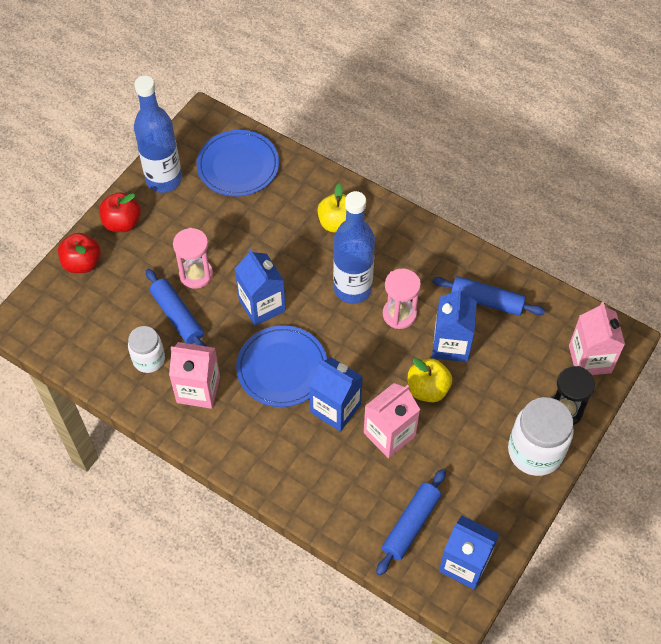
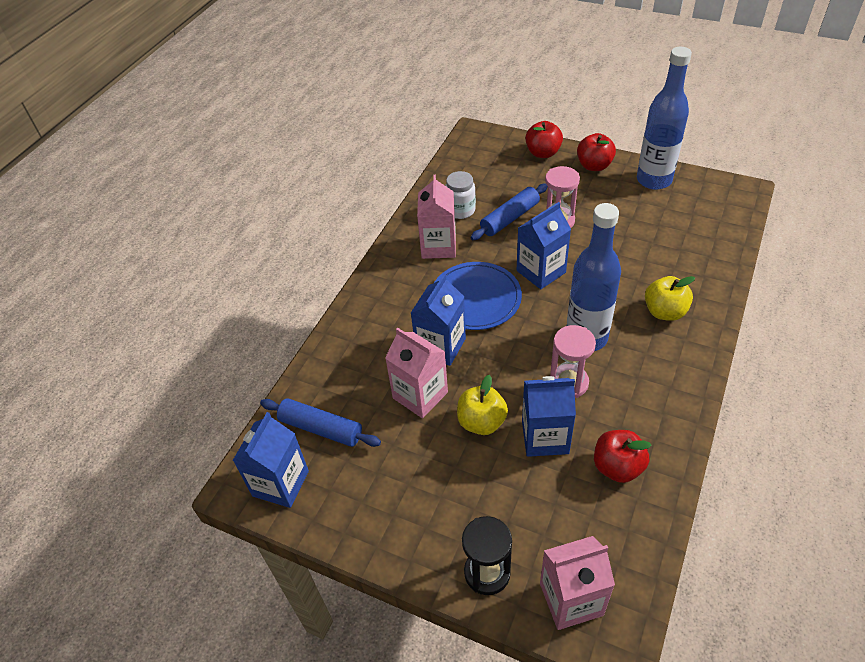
camera: 85 degrees right, 10 degrees down
(238, 165) = (698, 224): blue plate -> none
(486, 301) = (617, 467): blue rolling pin -> red apple
(535, 451) = (424, 542): white jar -> none

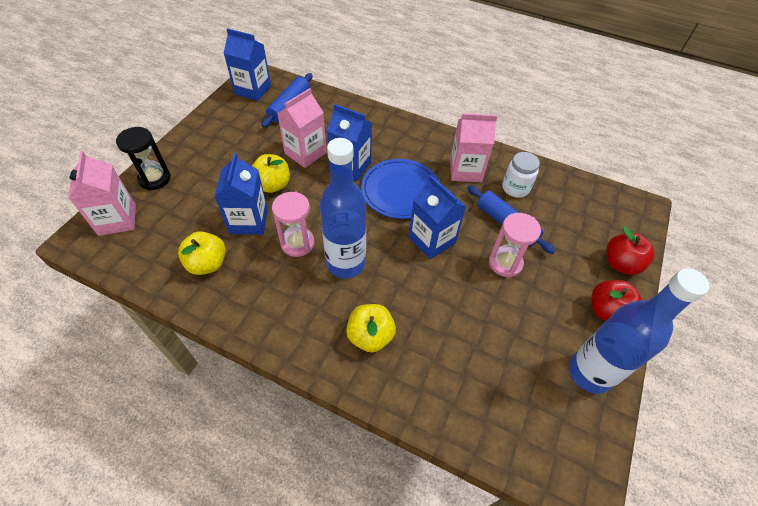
camera: 85 degrees right, 5 degrees up
(617, 467) = (207, 264): red apple -> yellow apple

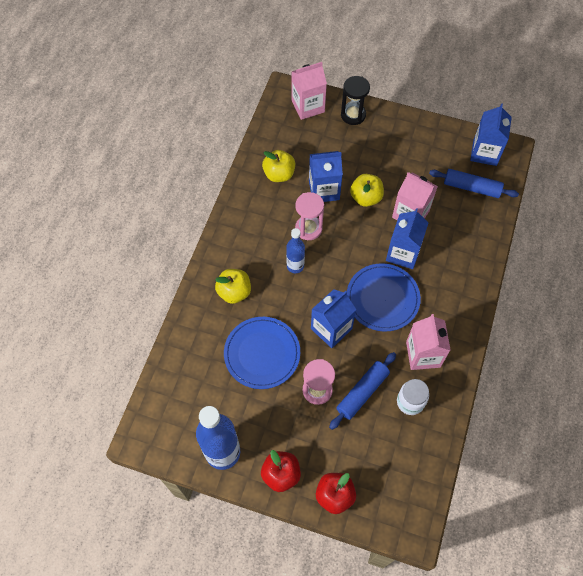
camera: 85 degrees right, 10 degrees up
(345, 263) = (295, 266): blue bottle -> blue bottle, size x0.56
(459, 313) = (262, 353): none -> blue plate

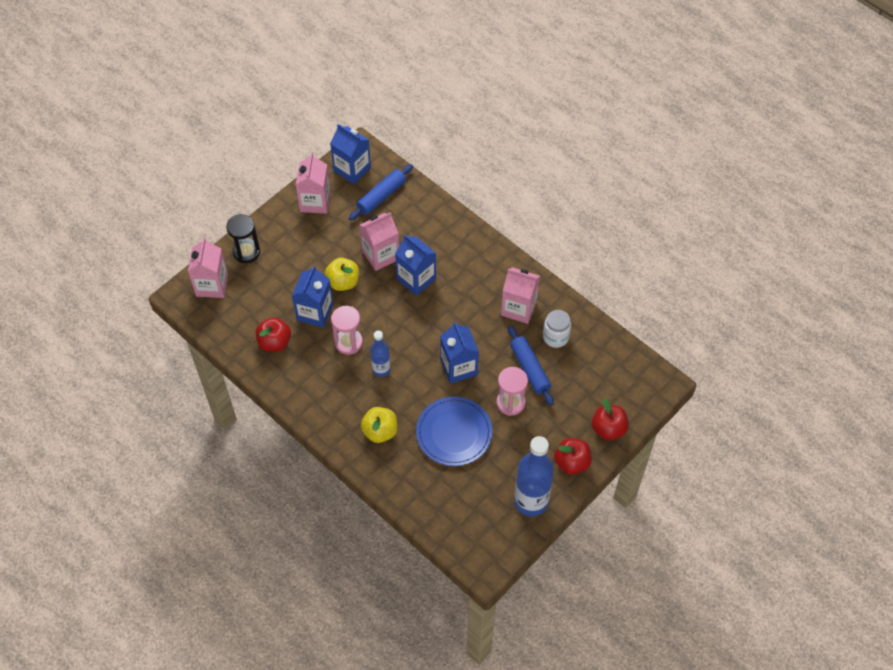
camera: 65 degrees left, 5 degrees down
(279, 174) = (274, 342): yellow apple -> red apple
(382, 298) = (451, 314): blue plate -> none
(433, 140) = (315, 202): none -> pink carton

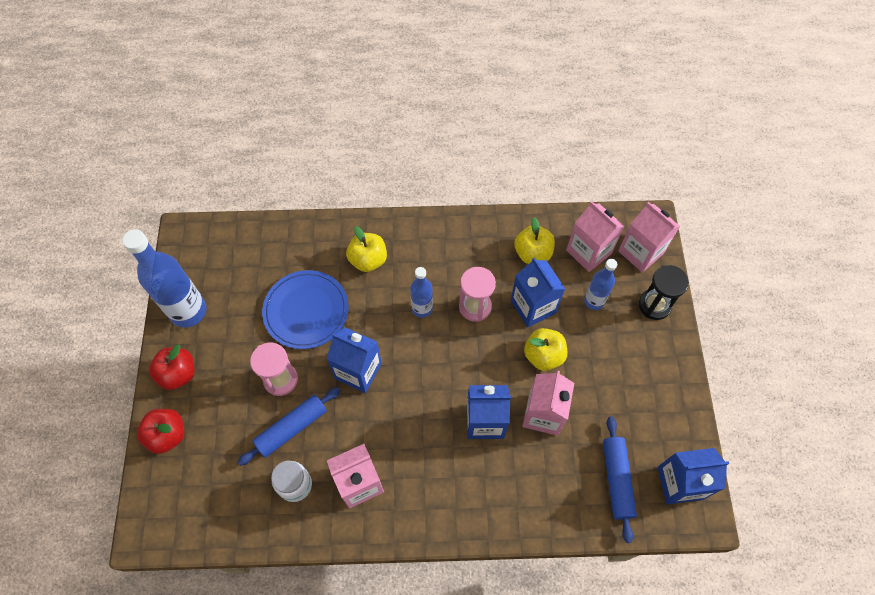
camera: 135 degrees right, 5 degrees up
(274, 342) = (532, 253): red apple -> yellow apple
(276, 284) = (594, 301): none -> blue bottle
(315, 202) = (665, 411): pink carton -> pink carton (588, 252)
(529, 369) = (292, 428): blue rolling pin -> blue rolling pin turned 60 degrees counterclockwise

